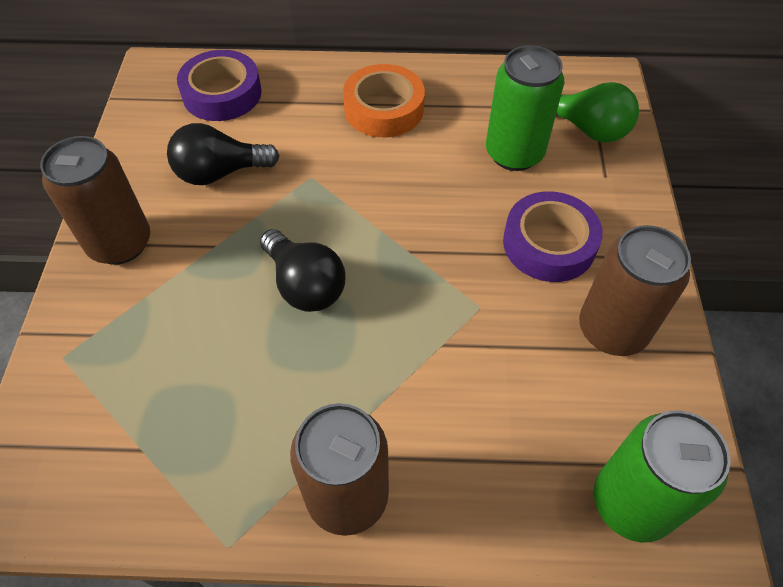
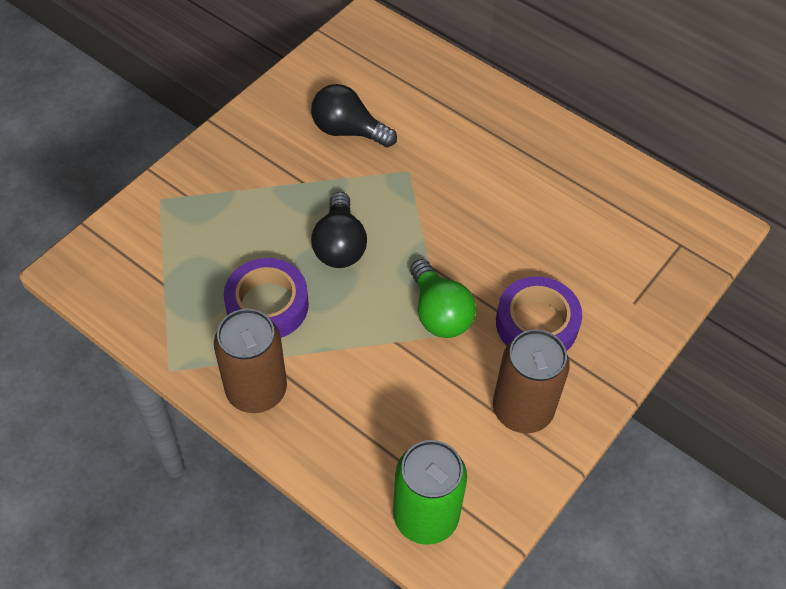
camera: 35 degrees right, 0 degrees up
(120, 243) = (246, 144): brown can -> none
(222, 93) = (398, 69): purple tape -> purple tape (267, 305)
(384, 109) = (508, 148): orange tape -> none
(514, 153) = (577, 242): green can -> none
(587, 129) = (658, 258): green light bulb -> green light bulb (439, 313)

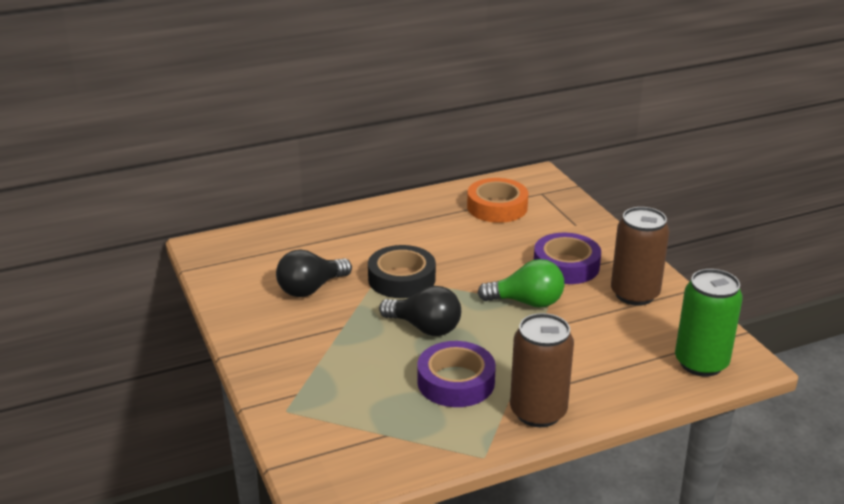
camera: 60 degrees left, 25 degrees down
(411, 191) = (401, 279): none -> black tape
(614, 214) = (497, 207): none -> orange tape

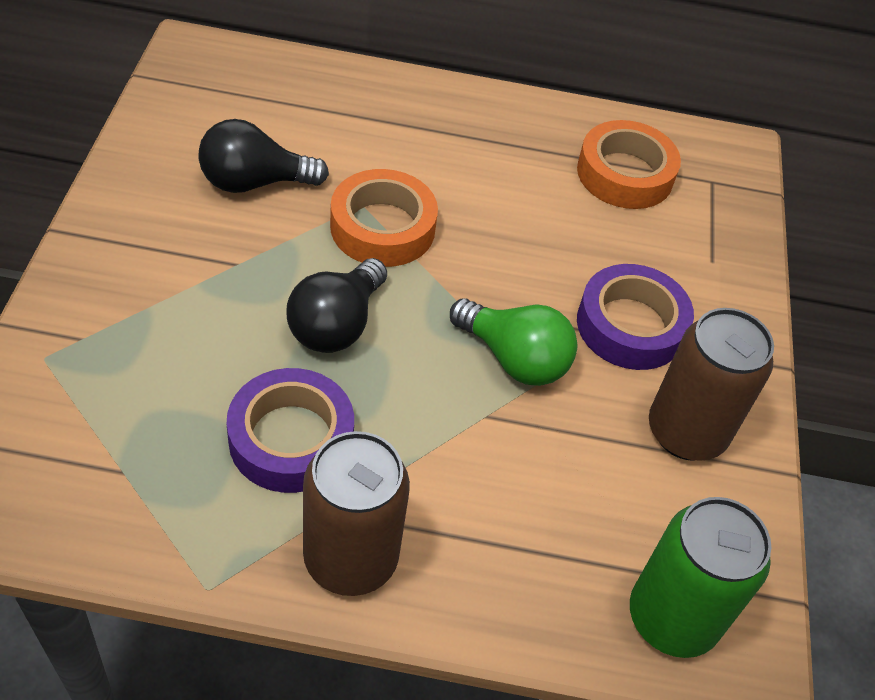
camera: 25 degrees right, 20 degrees up
(401, 279) = (382, 227): black tape -> orange tape
(425, 328) = (336, 325): black light bulb -> black light bulb turned 60 degrees clockwise

